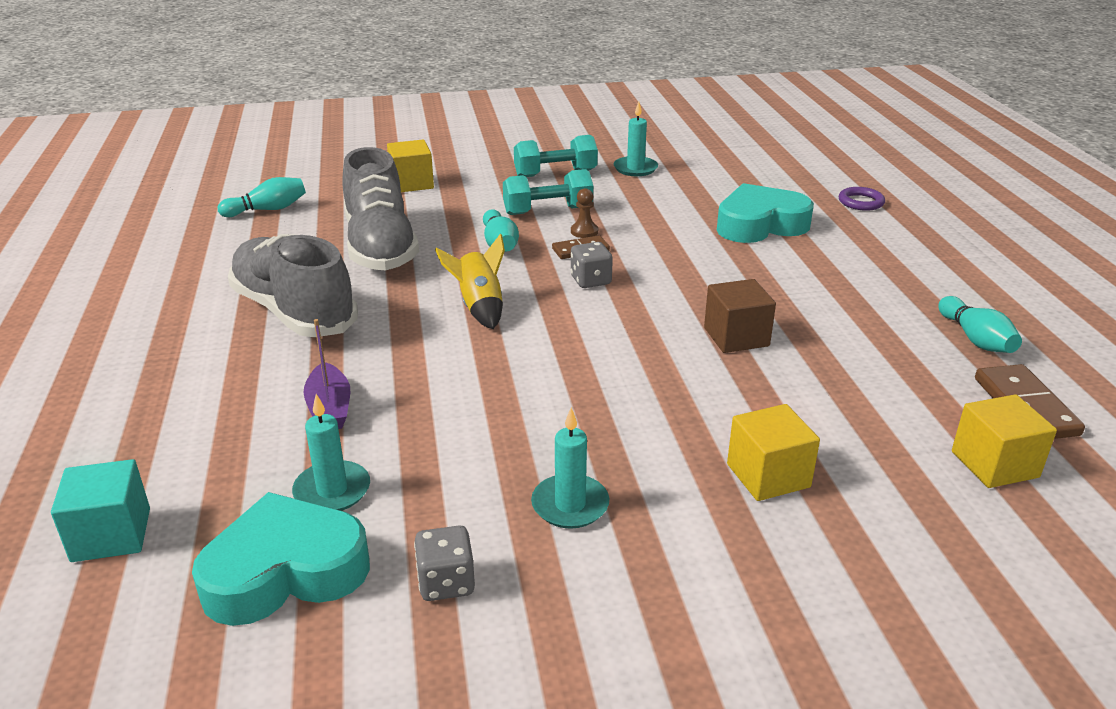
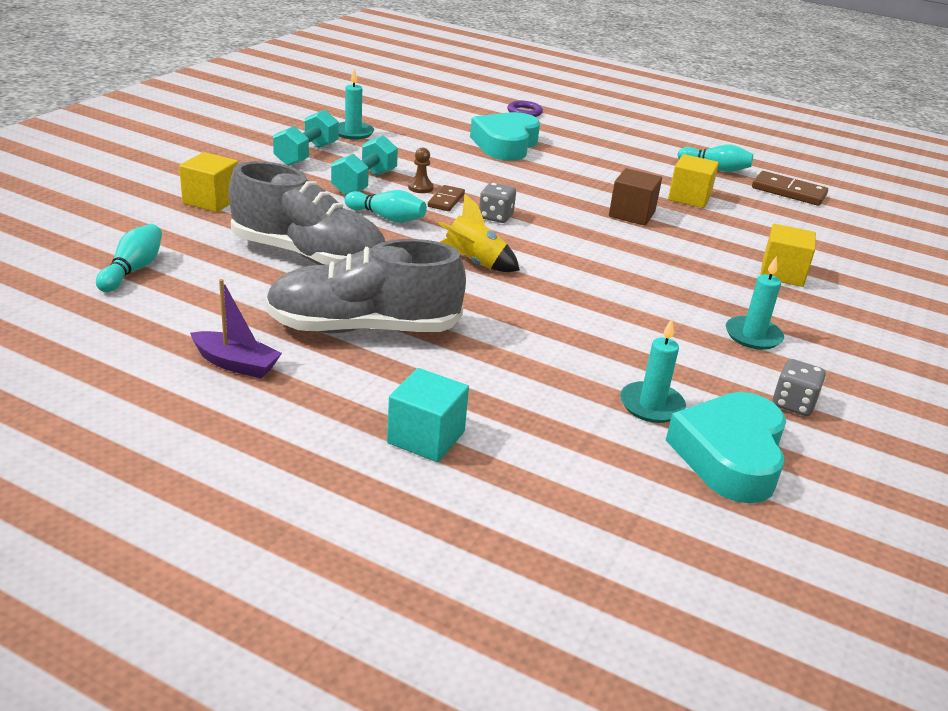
camera: 55 degrees left, 0 degrees up
(111, 535) = (610, 516): turquoise cube -> turquoise cube (426, 437)
(329, 408) = (540, 368): purple boat -> purple boat (236, 364)
(994, 464) = (828, 222): yellow cube -> yellow cube (689, 198)

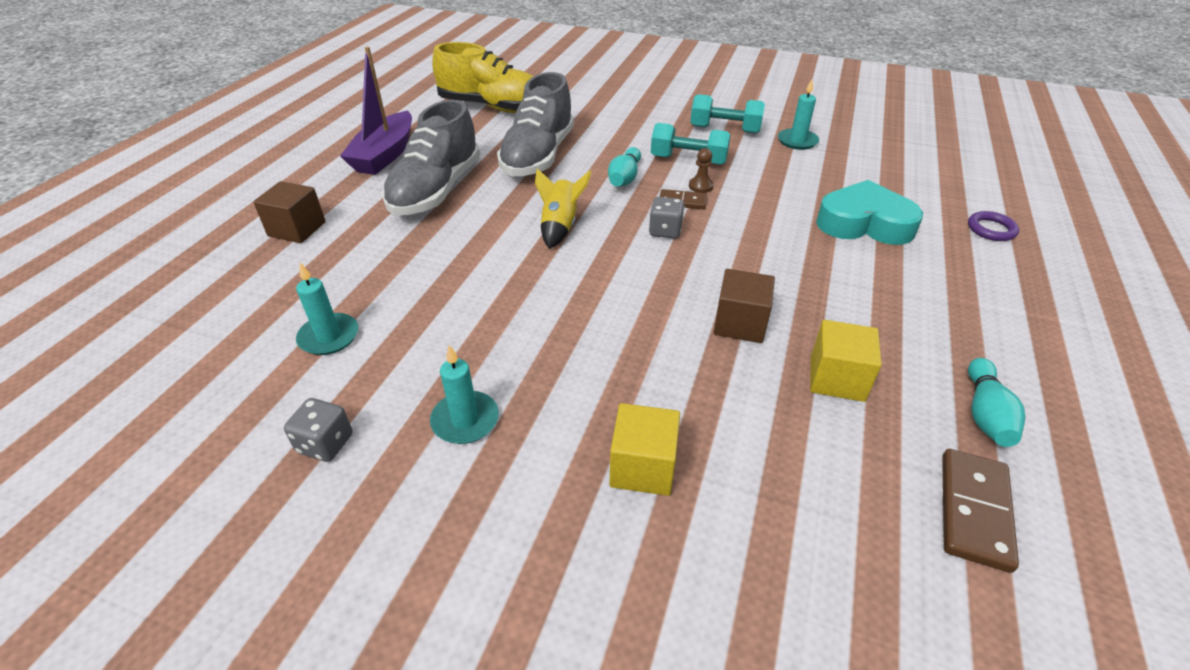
camera: 85 degrees right, 10 degrees up
(133, 270) = (493, 107): turquoise bowling pin -> yellow shoe
(211, 201) = (607, 111): yellow cube -> none
(236, 364) = (385, 155): purple boat -> purple boat, size x1.70
(363, 328) = (436, 190): grey shoe -> grey shoe turned 150 degrees counterclockwise
(426, 437) = (297, 229): turquoise cube -> brown cube
(730, 456) = (246, 386): turquoise heart -> none

